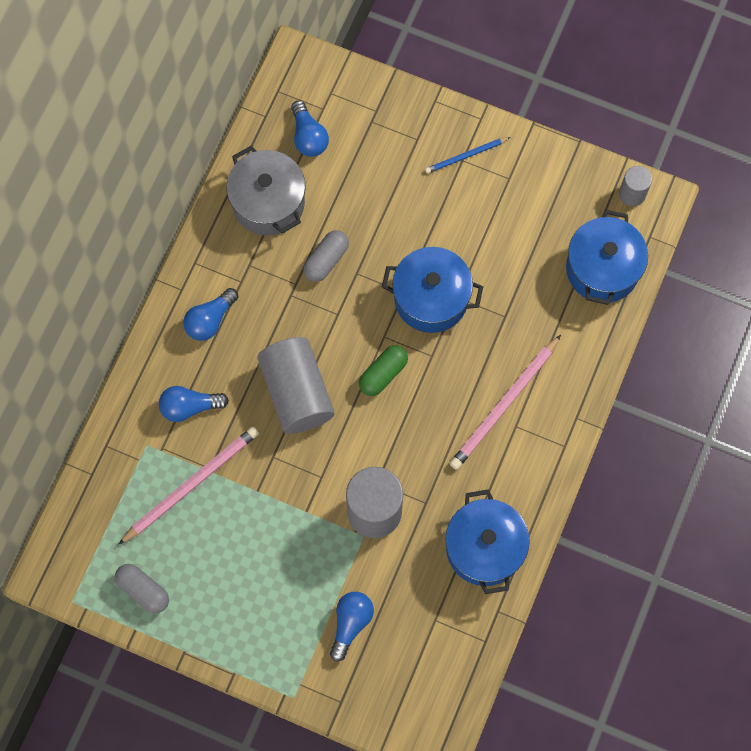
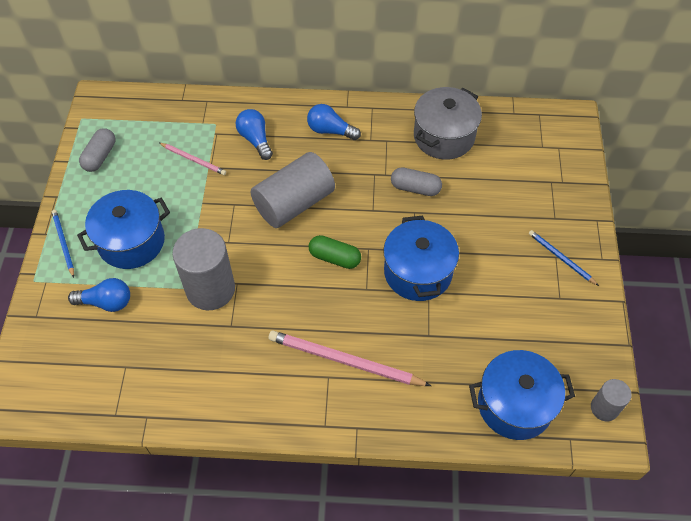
camera: 70 degrees right, 15 degrees down
(192, 484) = (193, 160): pink pencil -> pink pencil, size x0.55
(255, 655) = (63, 243): none -> blue pencil
(308, 136) = (513, 145): blue light bulb -> none
(484, 548) = (203, 386): blue pot -> blue pot (131, 241)

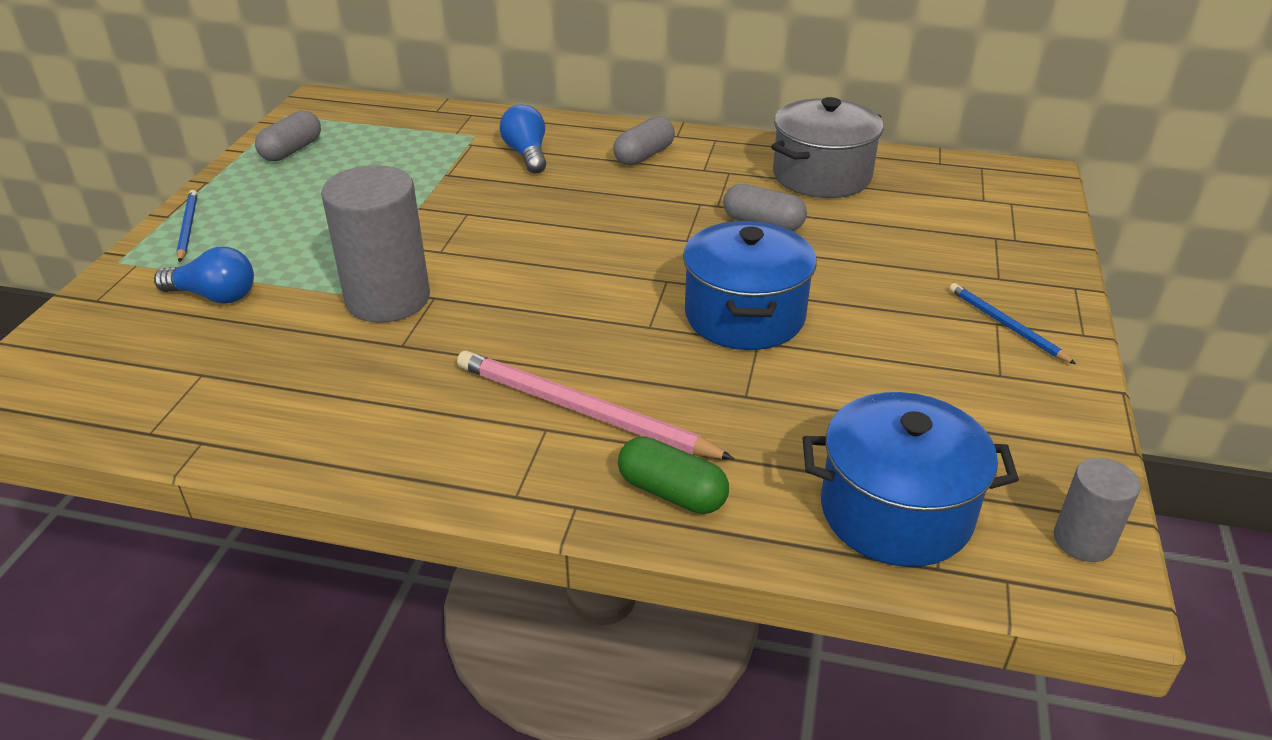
camera: 10 degrees right, 20 degrees down
(131, 241) = (290, 236): blue pot -> none
(193, 160) = (426, 165): pink pencil -> none
(294, 203) = (561, 221): grey cylinder -> none
(330, 131) = (644, 155): blue light bulb -> grey capsule
(335, 258) = (607, 285): green capsule -> green capsule (672, 492)

